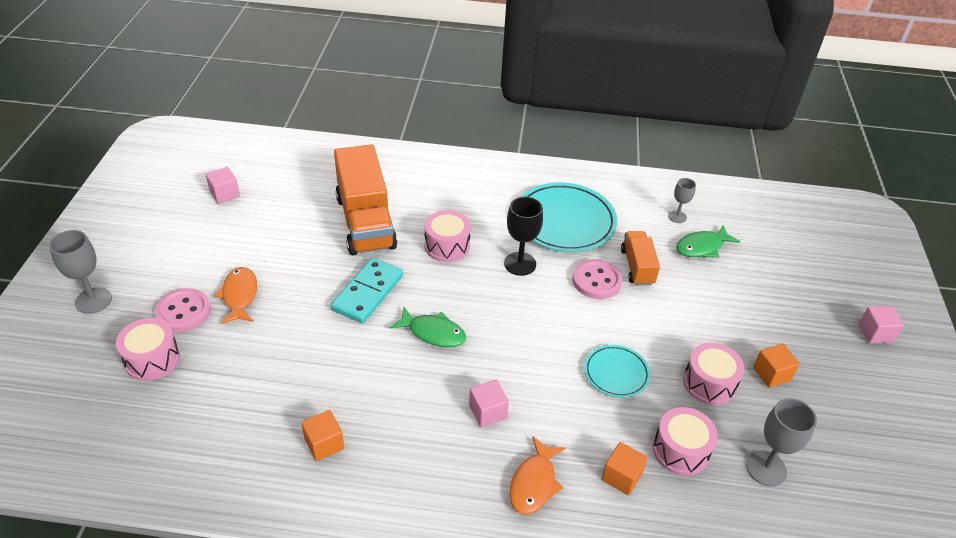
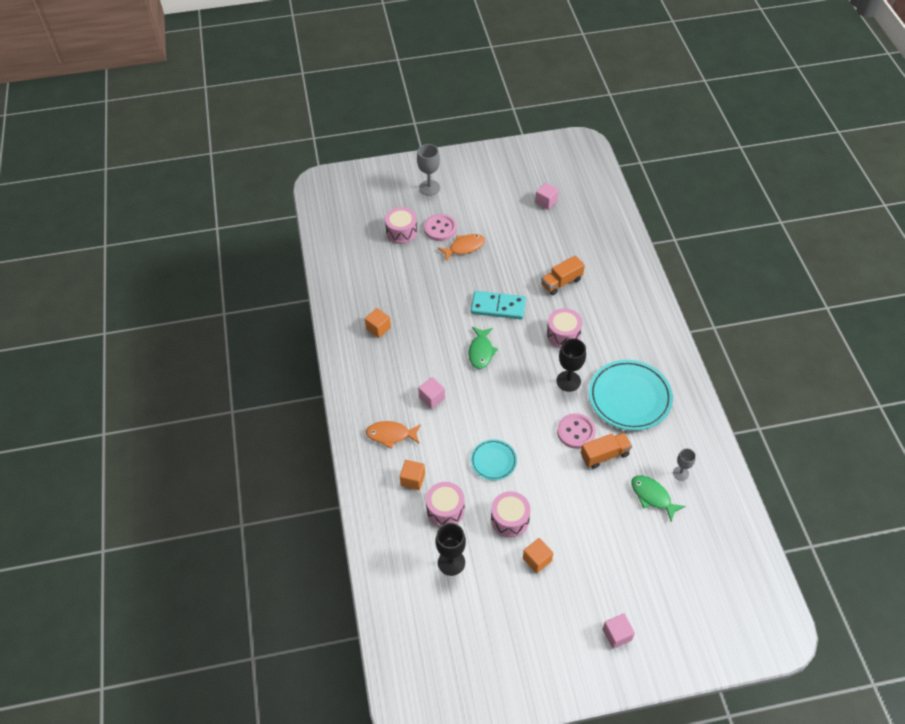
camera: 75 degrees right, 10 degrees up
(365, 222) = (561, 282): orange truck -> orange truck, size x0.53
(766, 468) = (451, 562): grey goblet -> black goblet

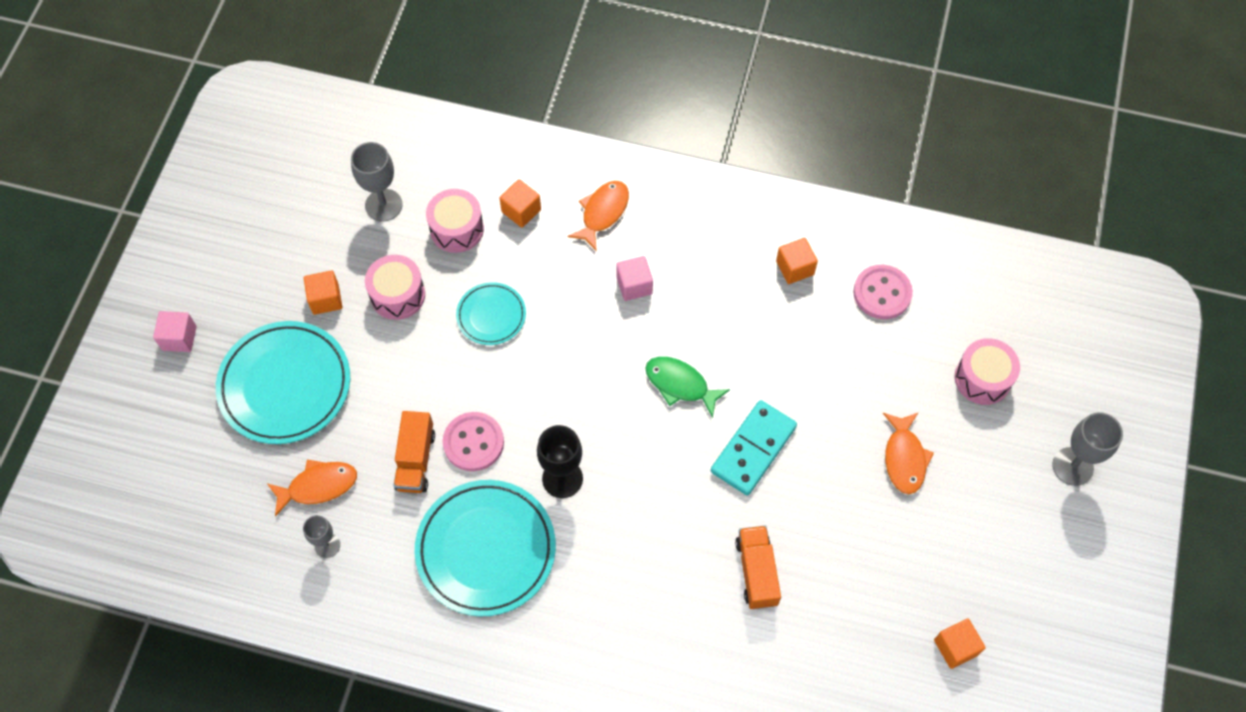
camera: 115 degrees right, 10 degrees up
(440, 228) = (964, 440): pink button -> pink button (882, 293)
(451, 562) = (383, 205): black goblet -> grey goblet
(546, 202) = (955, 647): pink cube -> orange cube
(563, 334) = (651, 518): pink drum -> none
(606, 550) = (285, 385): none -> turquoise plate
(652, 496) = (318, 486): green fish -> orange fish

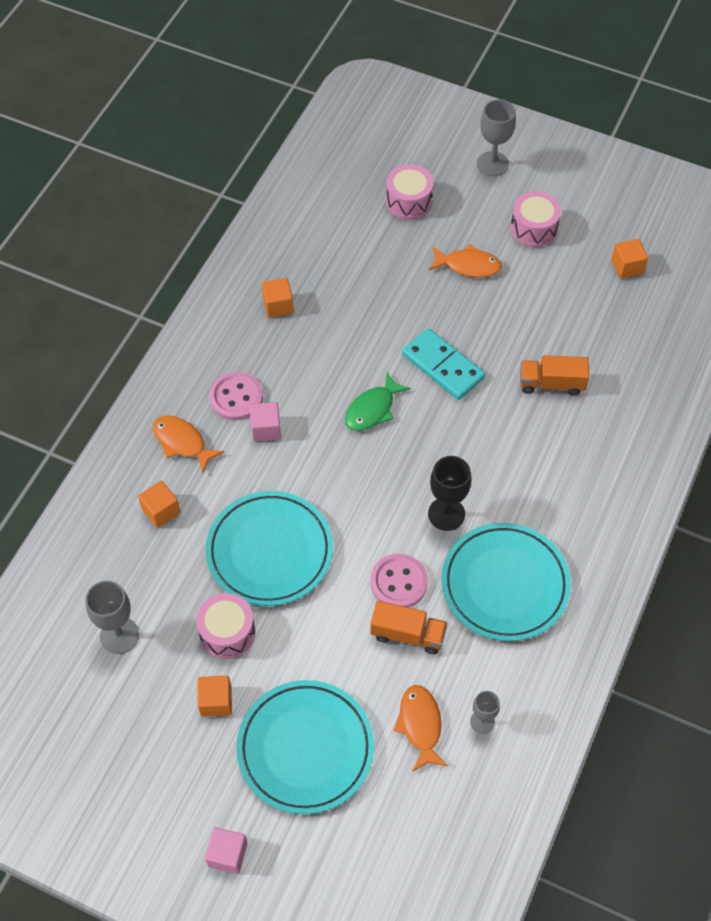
camera: 80 degrees left, 5 degrees down
(457, 229) = (166, 570): pink drum -> pink drum (533, 228)
(491, 315) = (269, 551): turquoise plate -> turquoise plate, size x1.87
(882, 293) = (317, 250): pink button -> pink button (236, 397)

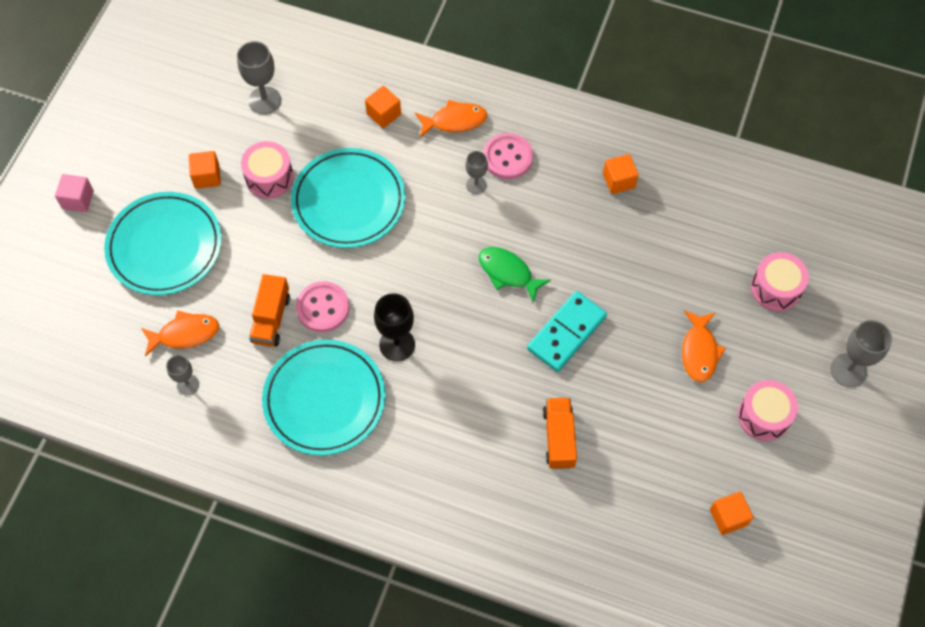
camera: 85 degrees right, 5 degrees up
(182, 442) = (455, 121): orange fish -> orange fish turned 45 degrees clockwise
(266, 429) = (476, 185): pink cube -> grey goblet

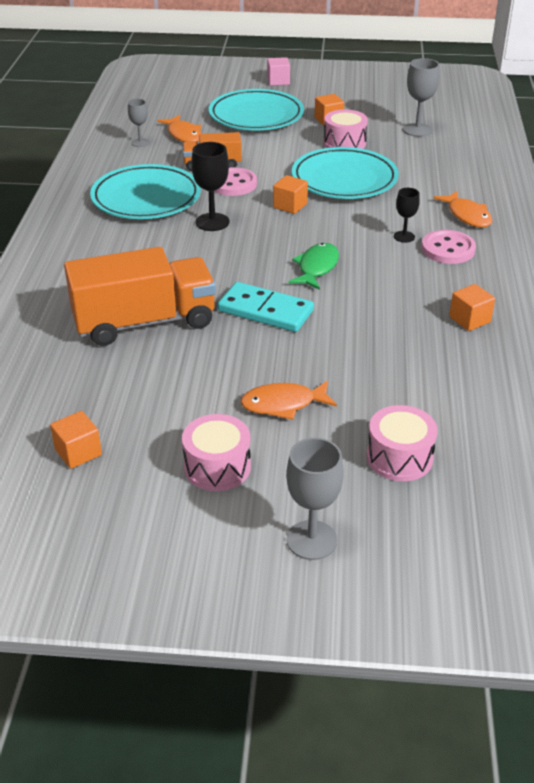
camera: 75 degrees right, 25 degrees down
(383, 114) = (446, 181): orange cube -> orange cube (290, 206)
(476, 185) = (404, 237): grey goblet -> black goblet
(559, 438) = (145, 322): orange truck -> orange truck, size x1.89

